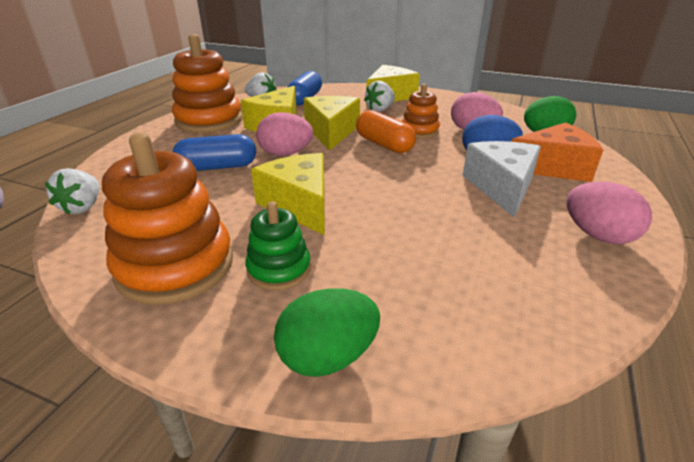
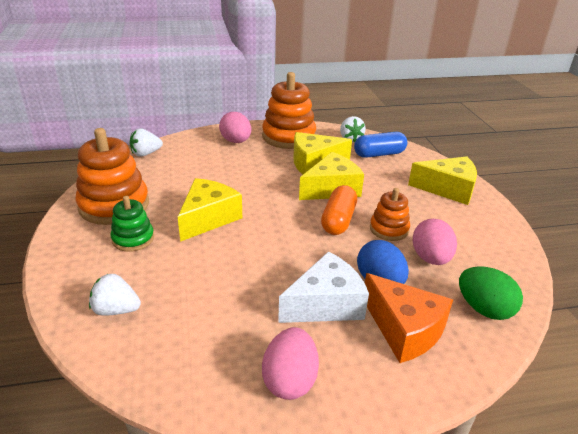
camera: 55 degrees right, 0 degrees up
(217, 167) = (227, 170): blue capsule -> none
(285, 154) = (273, 185): pink egg -> pink egg (236, 141)
(328, 357) = (69, 284): green egg -> none
(380, 109) = (409, 195): white strawberry -> white strawberry (116, 310)

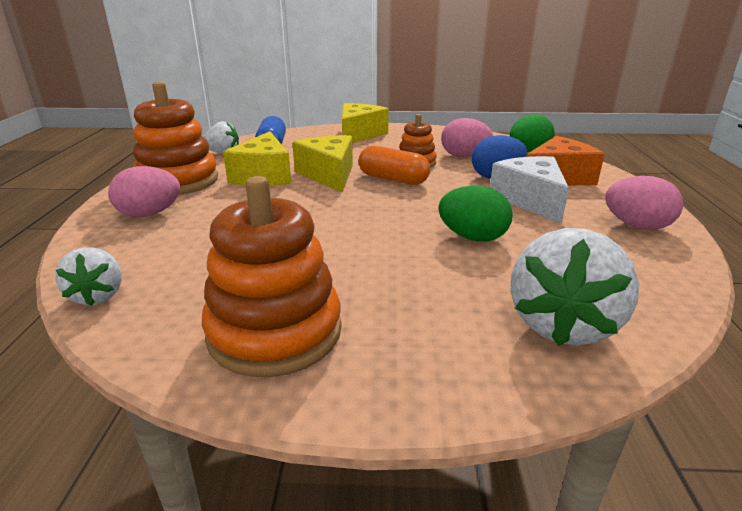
camera: 75 degrees left, 5 degrees down
(116, 310) = (562, 324): white strawberry -> white strawberry, size x1.78
(133, 239) = (390, 310): green stacking toy -> none
(208, 218) = (357, 247): yellow cheese -> none
(235, 268) = (472, 237): none -> green egg

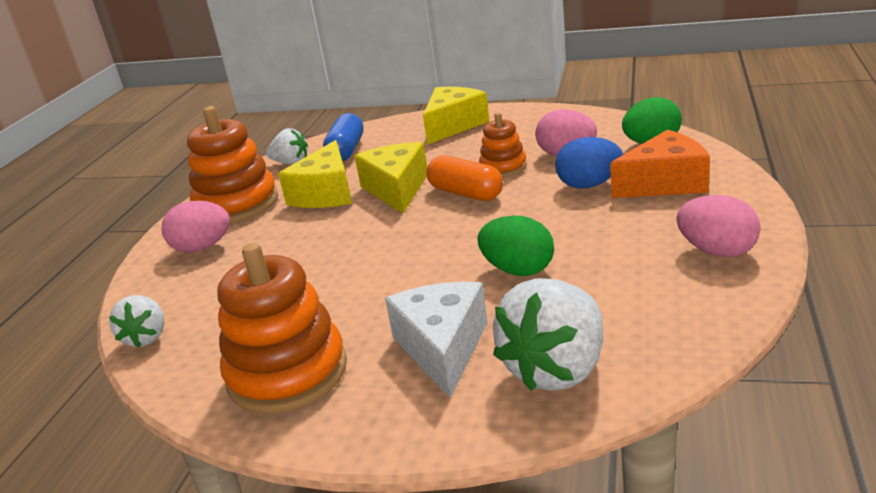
camera: 15 degrees right, 0 degrees up
(530, 200) = (610, 219): white cheese -> white cheese (442, 348)

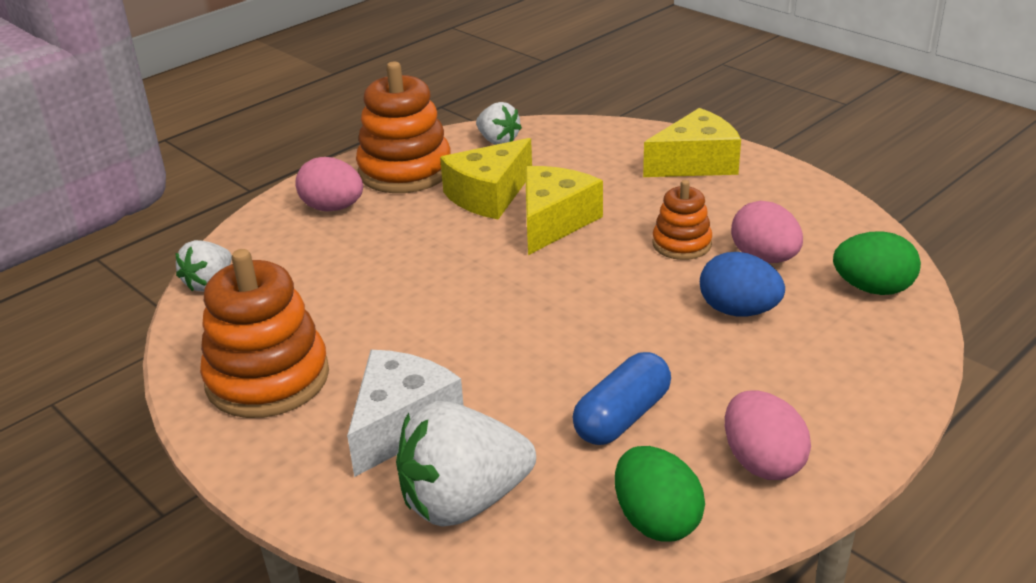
camera: 30 degrees right, 5 degrees up
(346, 150) = (561, 148): blue capsule -> blue capsule (622, 417)
(466, 193) = (609, 259): orange capsule -> none
(518, 270) = (553, 377): green egg -> green egg (656, 521)
(665, 183) = (818, 349): orange cheese -> none

